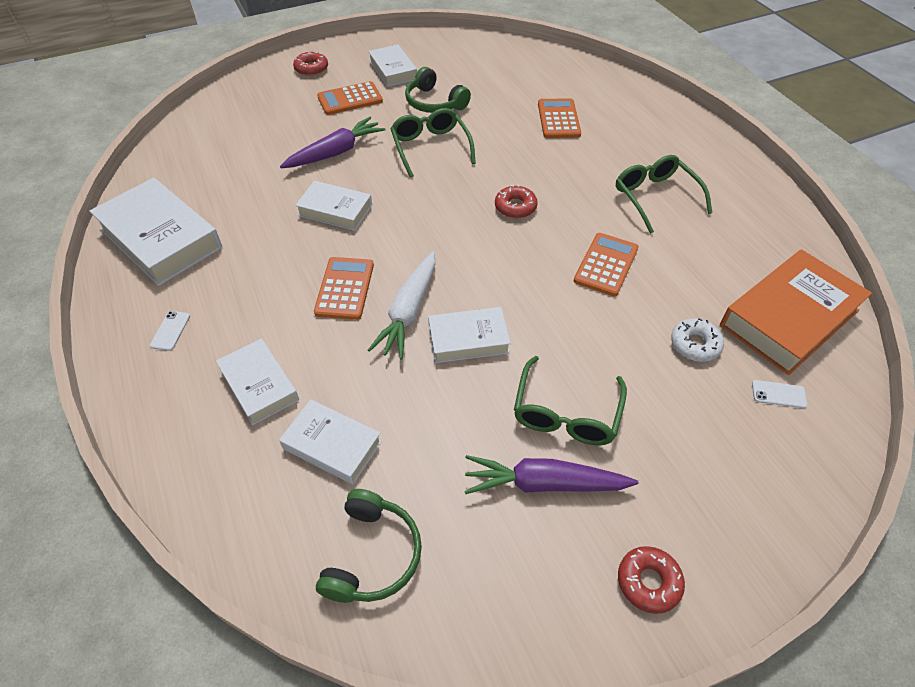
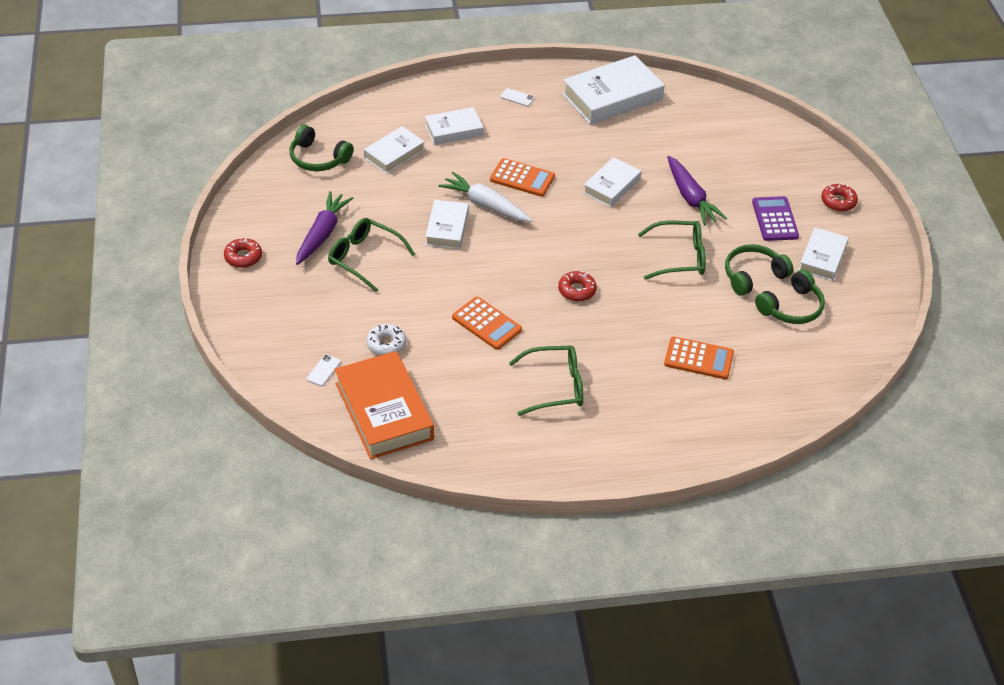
camera: 105 degrees right, 5 degrees down
(350, 99) = (775, 219): orange calculator -> purple calculator
(393, 70) = (822, 258): white book -> white book turned 60 degrees counterclockwise
(464, 79) = (791, 307): none -> green headphones

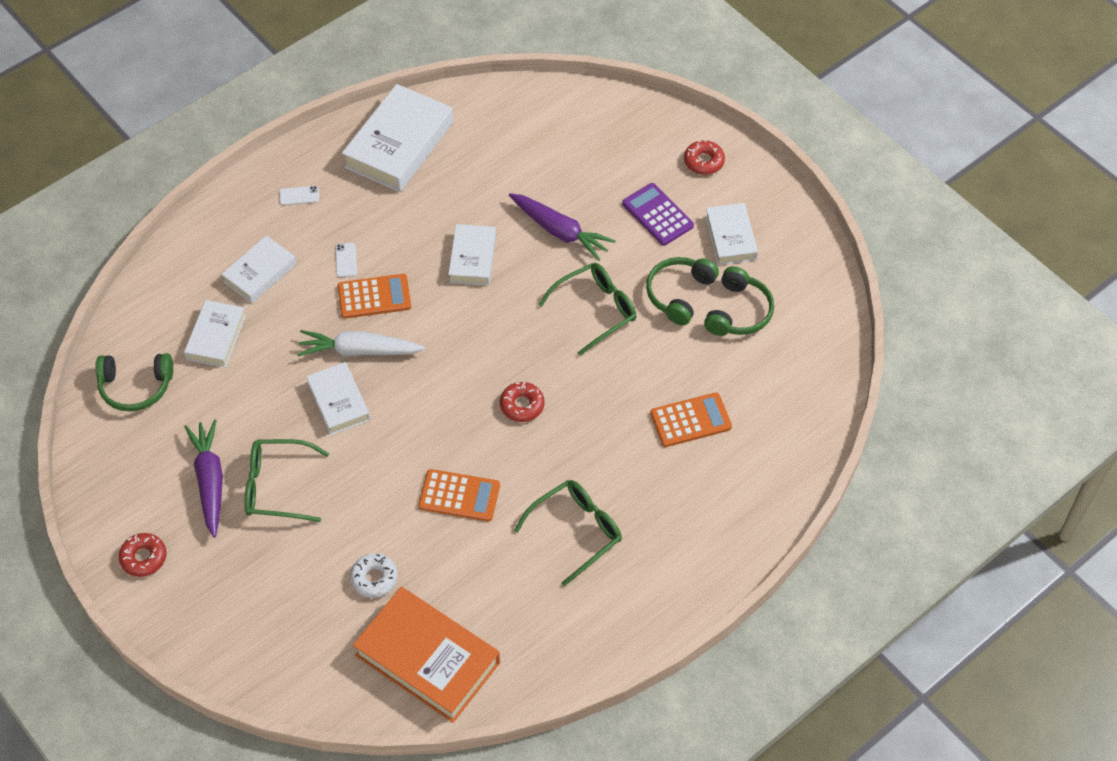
camera: 30 degrees left, 10 degrees up
(323, 370) = (331, 647): white phone -> white phone (346, 260)

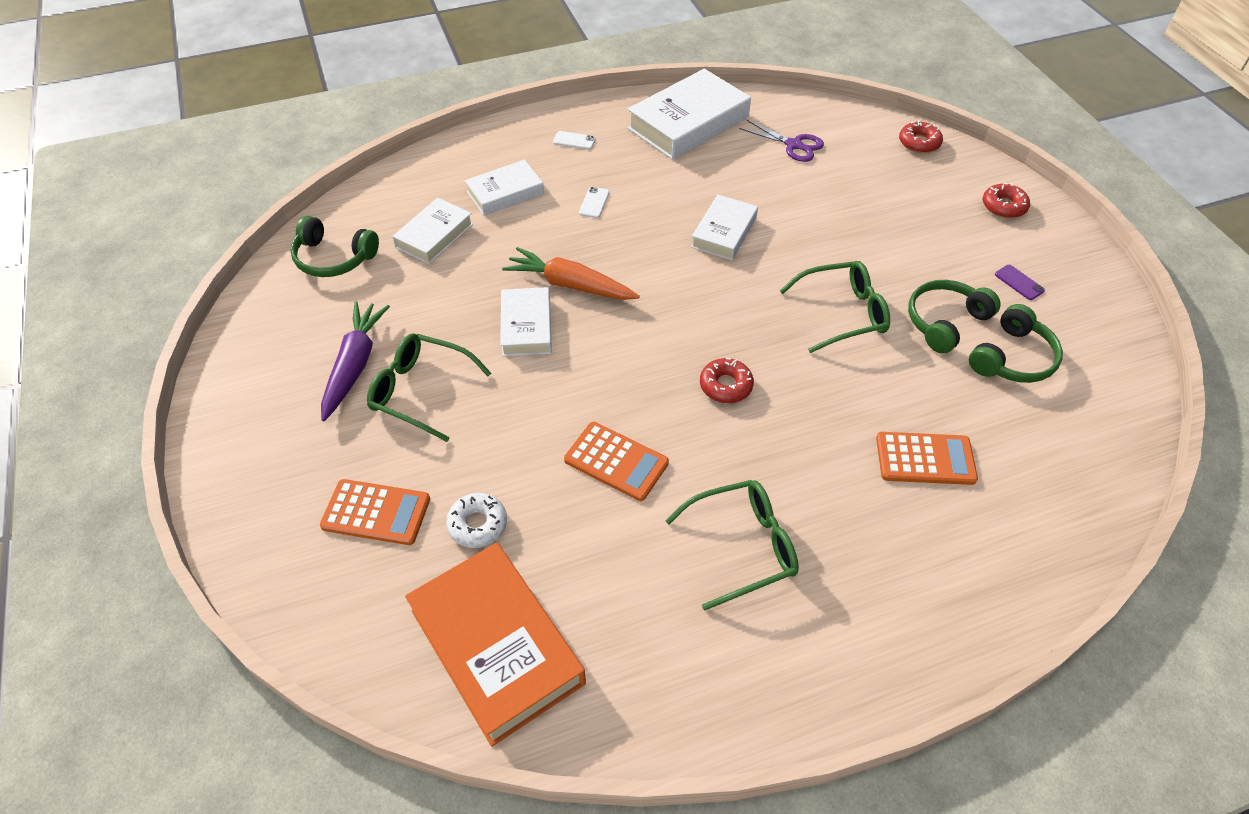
camera: 20 degrees right, 5 degrees down
(143, 558) = (244, 421): red donut -> red donut (919, 143)
(359, 351) = (570, 285): white carrot -> orange carrot
(374, 297) = (608, 241): orange calculator -> orange calculator (376, 512)
(504, 144) = (793, 145): none -> purple scissors
(560, 231) = (826, 231): purple carrot -> none
(657, 215) = (939, 241): purple calculator -> none
(730, 238) = (1019, 282): white book -> purple phone

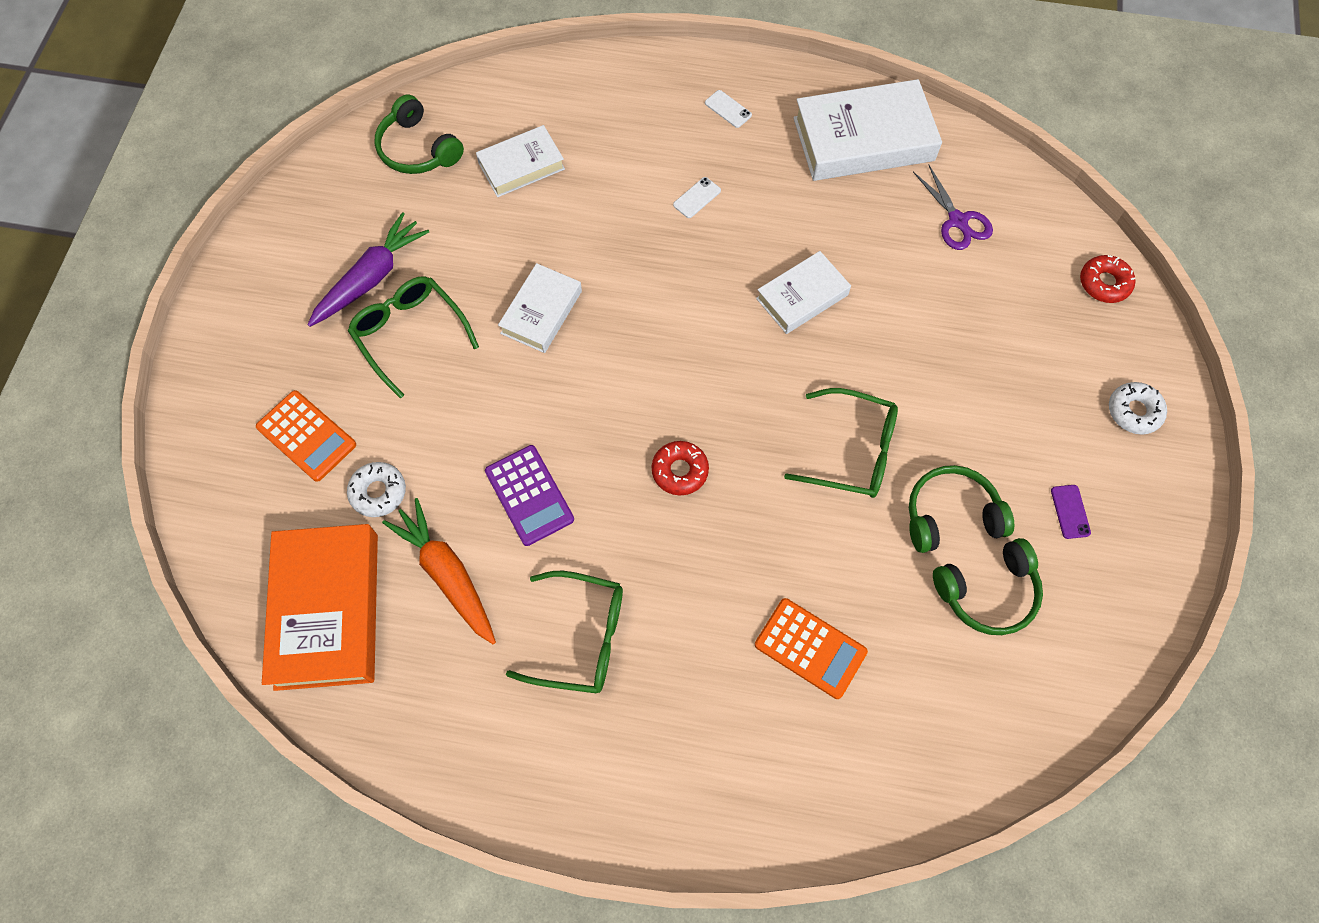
camera: 30 degrees right, 15 degrees up
(505, 193) = (618, 145): white book -> none
(570, 285) = (611, 285): orange carrot -> orange carrot (447, 574)
(616, 461) = (529, 495): orange calculator -> purple calculator
(1003, 206) = (1134, 411): red donut -> white donut

